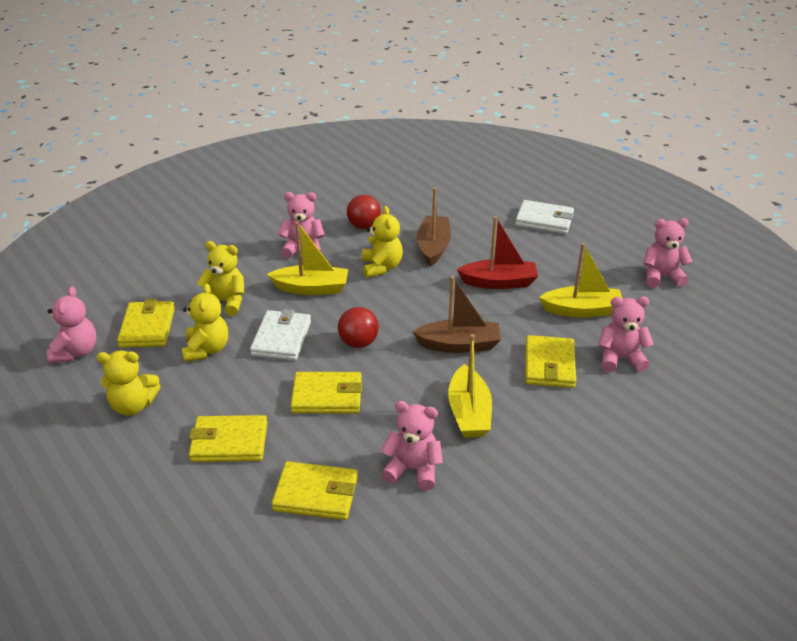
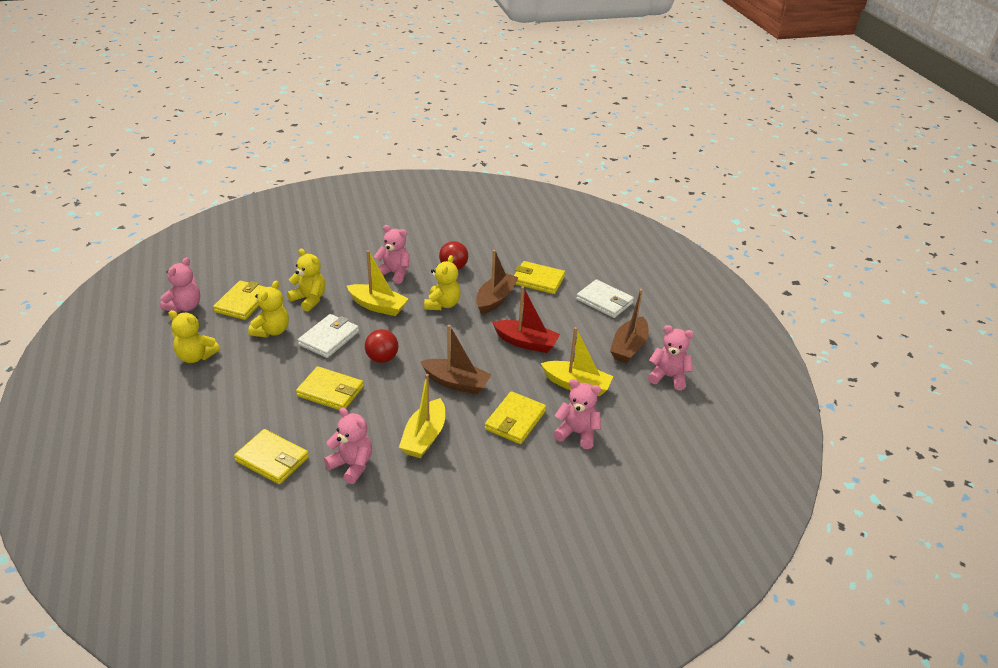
camera: 20 degrees right, 0 degrees up
(229, 442) = (240, 403): yellow wallet -> yellow wallet (538, 280)
(602, 258) = (628, 347): none -> brown boat

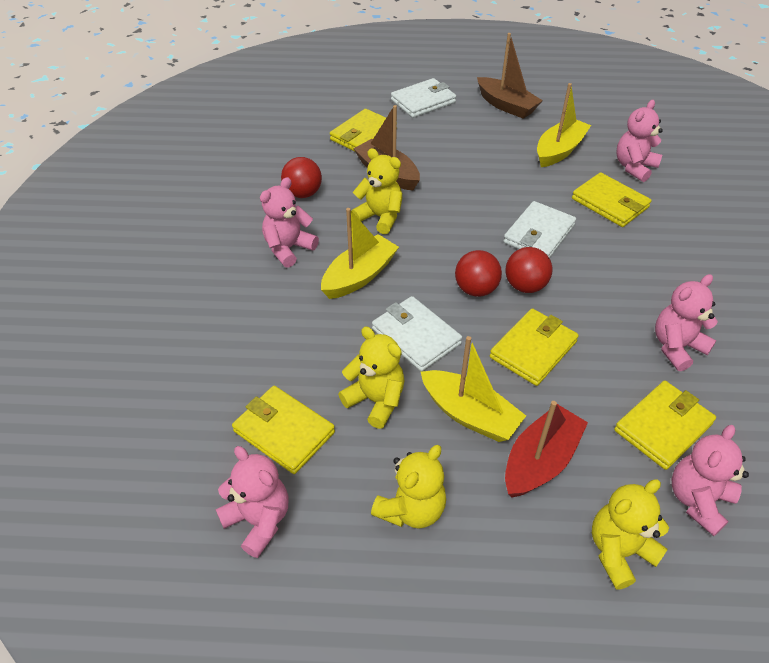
camera: 70 degrees left, 10 degrees up
(309, 299) = (311, 347): yellow teddy bear -> yellow teddy bear (619, 551)
(394, 381) = (525, 286): none -> red ball
(424, 437) = (631, 276): yellow boat -> yellow boat (470, 414)
(456, 383) = (539, 234): brown boat -> white wallet
(526, 342) = (478, 168): red boat -> red boat (540, 460)
(668, 377) = (558, 95): pink teddy bear -> pink teddy bear (698, 500)

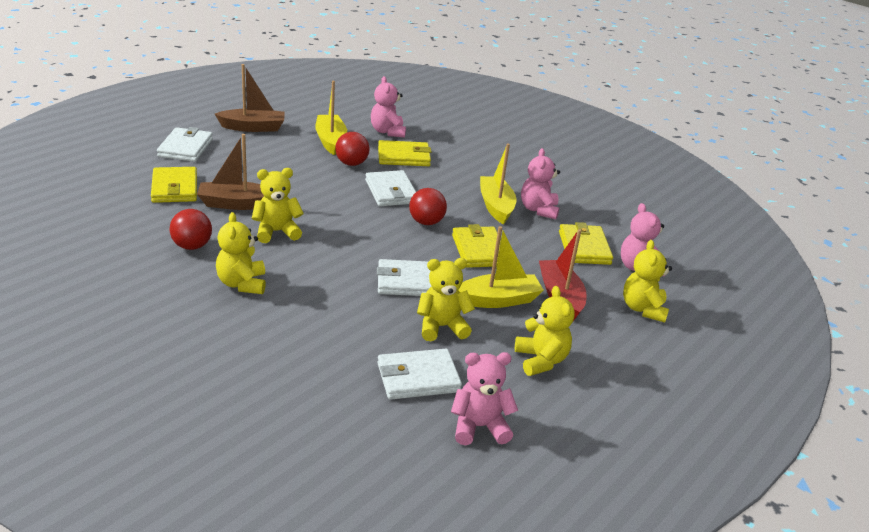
camera: 55 degrees left, 15 degrees down
(284, 432) = (418, 378): yellow wallet -> white wallet
(288, 248) = (242, 284): pink teddy bear -> yellow teddy bear
(359, 276) = (321, 271): yellow boat -> yellow boat (496, 206)
(476, 289) = (403, 239): red ball -> red ball (351, 163)

